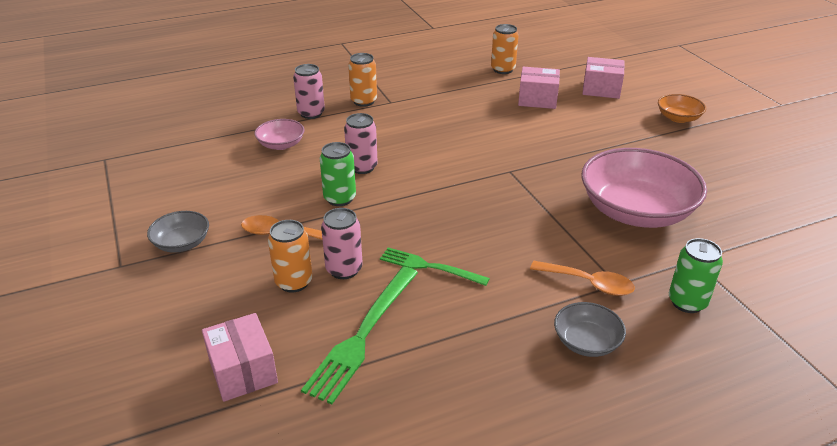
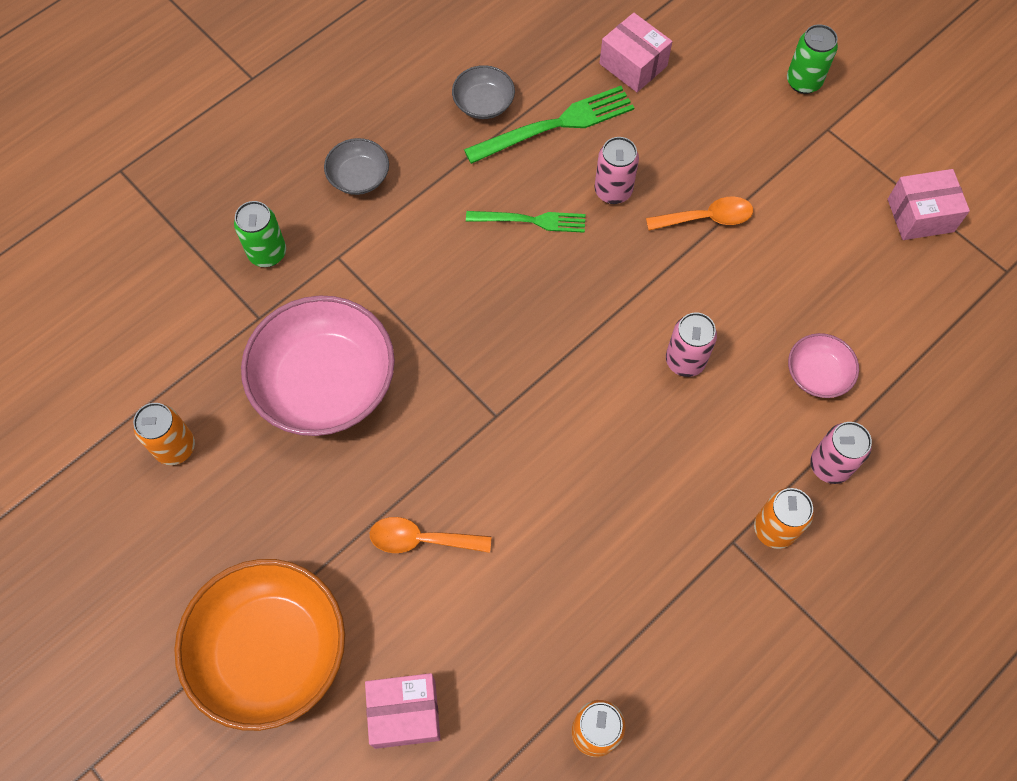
camera: 160 degrees right, 30 degrees up
(182, 243) = (795, 173): grey bowl -> grey bowl (483, 103)
(294, 282) = (651, 161): orange can -> orange can (175, 447)
(340, 198) = (678, 293): green can -> green can (803, 82)
(363, 335) = (556, 125): green fork -> green fork turned 60 degrees clockwise
(537, 99) = (505, 634): pink box -> pink box (920, 215)
(588, 283) = (366, 248): orange spoon -> orange spoon (421, 539)
(678, 118) = (270, 651): orange bowl -> orange bowl, size x2.11

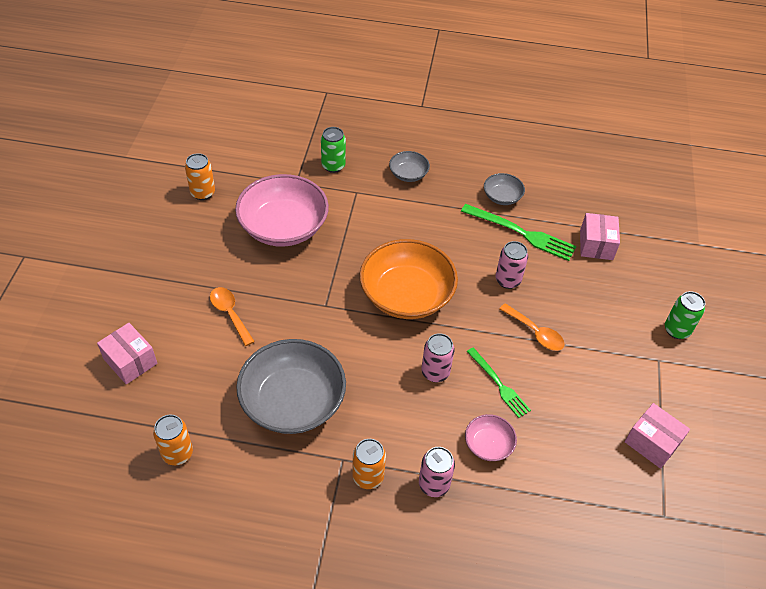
camera: 50 degrees right, 15 degrees down
(270, 651) = (126, 288): orange bowl -> orange bowl (406, 295)
(531, 221) = (453, 255): green fork -> green fork (499, 384)
(613, 547) = (293, 401): none -> grey bowl

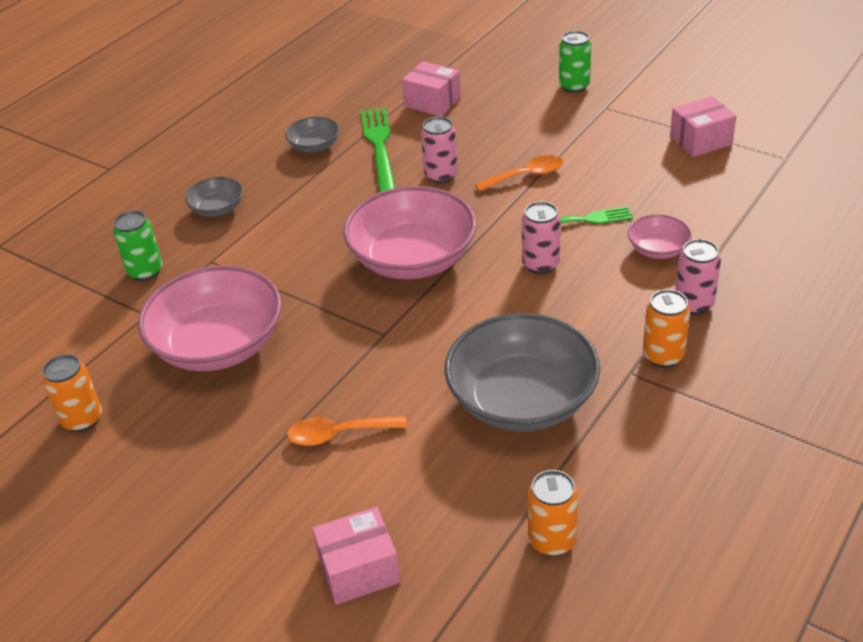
camera: 60 degrees left, 10 degrees down
(406, 295) = (412, 259): orange bowl -> pink bowl
(521, 233) = (379, 147): green fork -> green fork turned 60 degrees counterclockwise

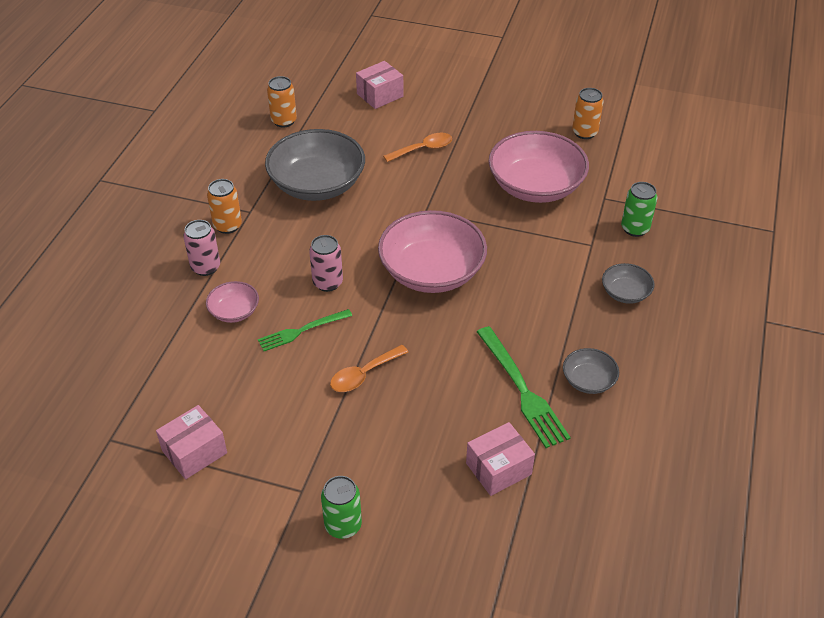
camera: 160 degrees right, 5 degrees up
(432, 102) = (498, 469): pink box -> pink box turned 45 degrees counterclockwise
(441, 175) = (445, 362): pink can -> none

